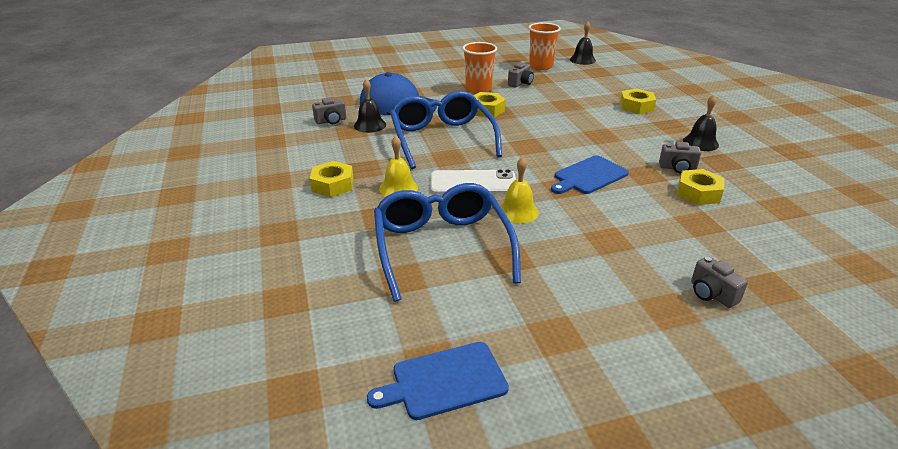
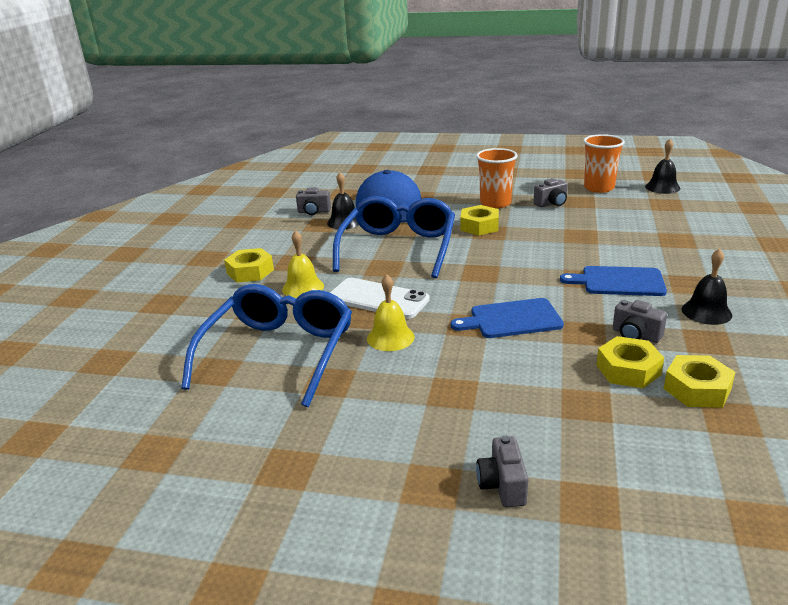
camera: 30 degrees right, 5 degrees down
(444, 381) = (145, 472): blue cutting board -> blue cutting board (618, 281)
(636, 106) = (669, 252): yellow nut -> yellow nut (697, 389)

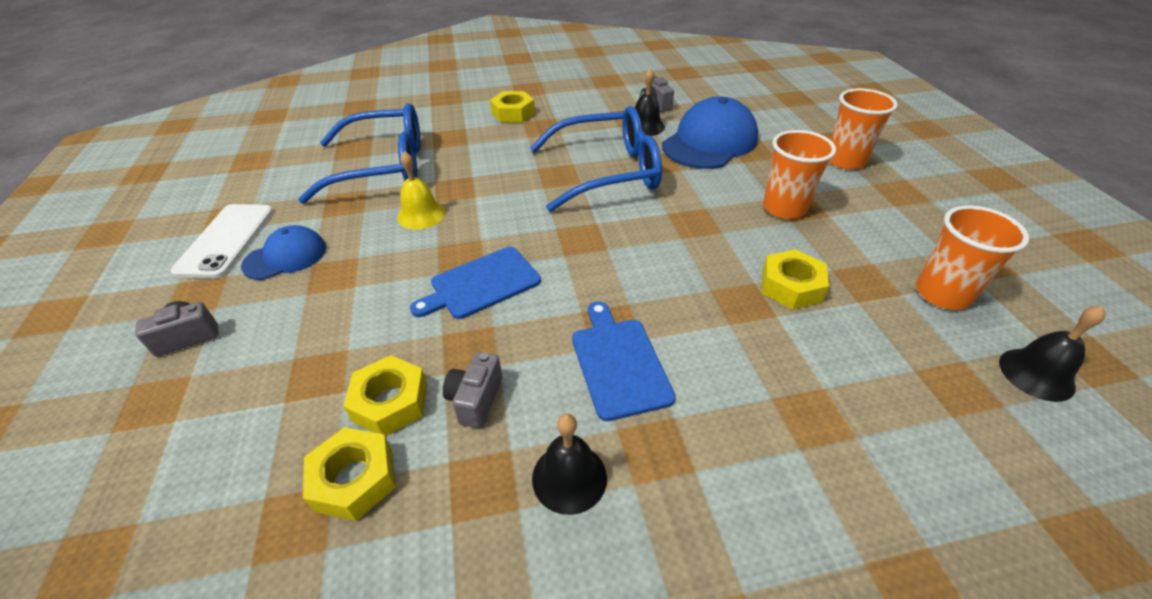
camera: 65 degrees right, 15 degrees up
(303, 287) = (496, 145): yellow bell -> none
(378, 299) = (491, 189): white phone -> white phone (226, 240)
(403, 421) = (285, 257): none -> blue cap
(458, 175) = (845, 160): none -> orange cup
(479, 226) = (703, 211): yellow nut -> yellow nut (791, 286)
(511, 319) = (481, 284): blue cutting board -> blue cutting board turned 90 degrees counterclockwise
(551, 203) = (829, 256): grey camera -> none

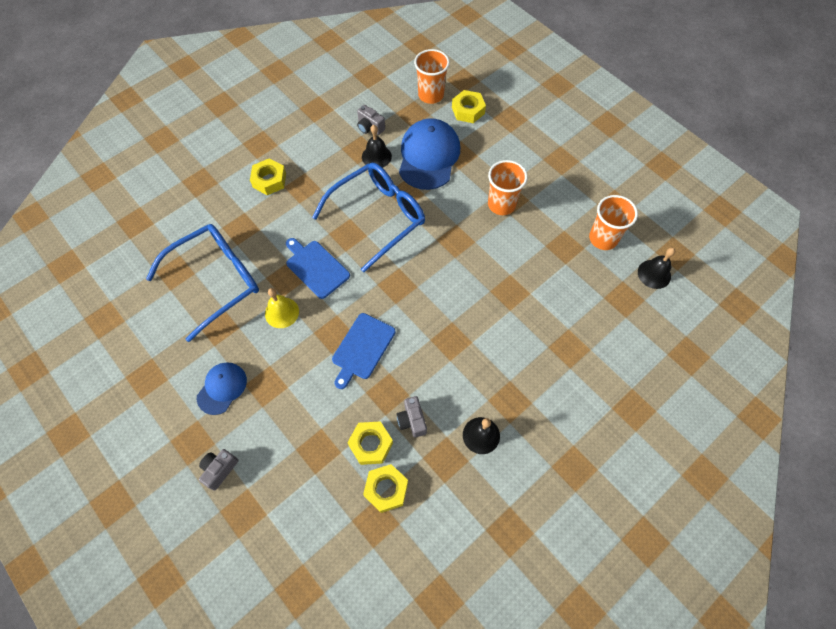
camera: 30 degrees left, 20 degrees up
(226, 240) = (167, 396): white phone -> none
(619, 363) = (468, 363): blue cutting board -> blue cutting board (316, 267)
(791, 286) = (529, 268): yellow nut -> yellow nut (468, 110)
(845, 160) = (520, 141): orange cup -> orange cup (431, 95)

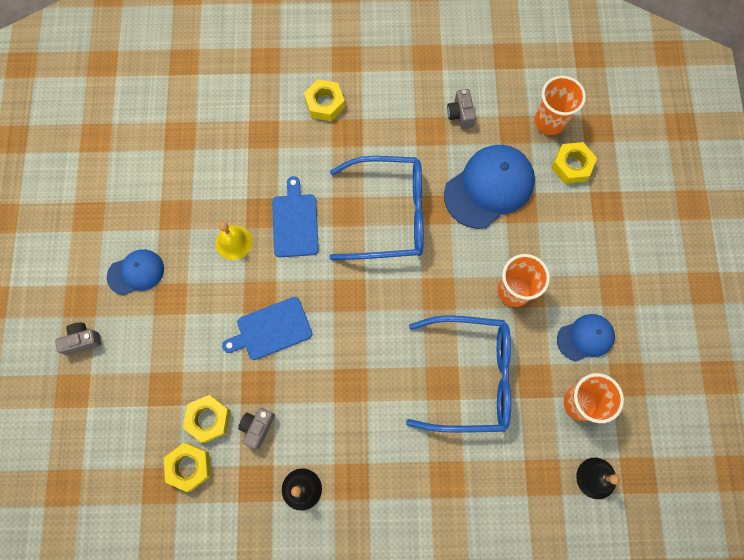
camera: 40 degrees right, 10 degrees up
(216, 280) = (206, 170): blue glasses -> blue glasses (471, 376)
(376, 156) = (440, 150): black bell -> none
(569, 199) = (585, 338): none -> blue cap

